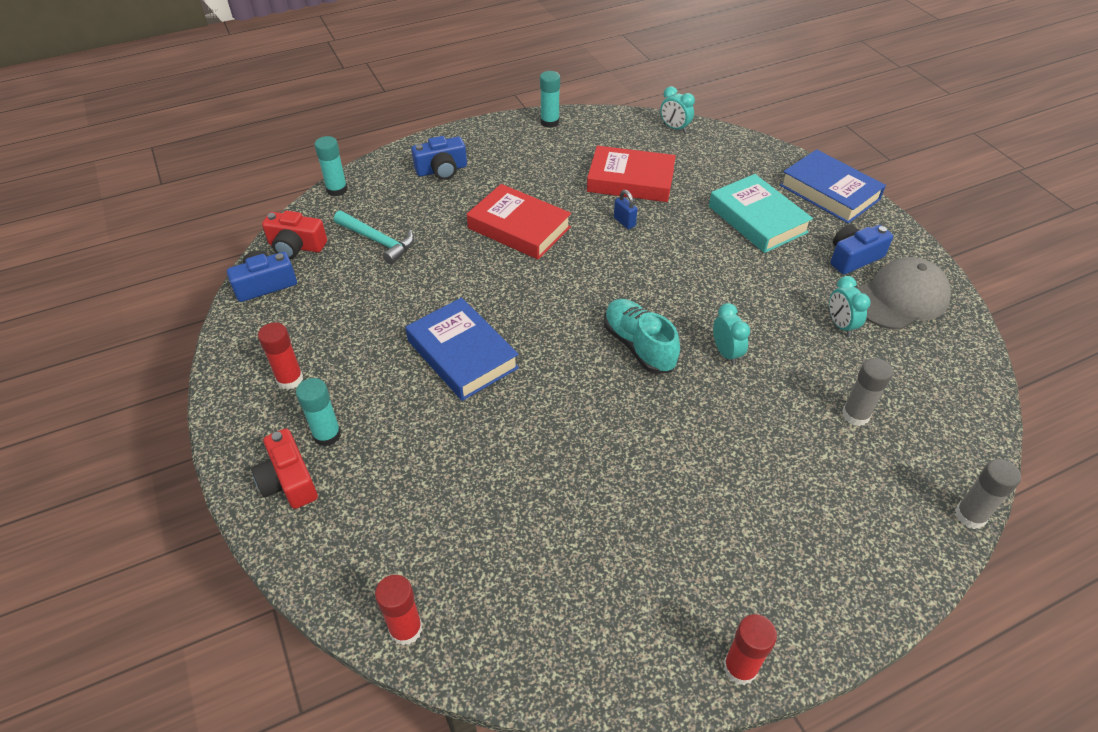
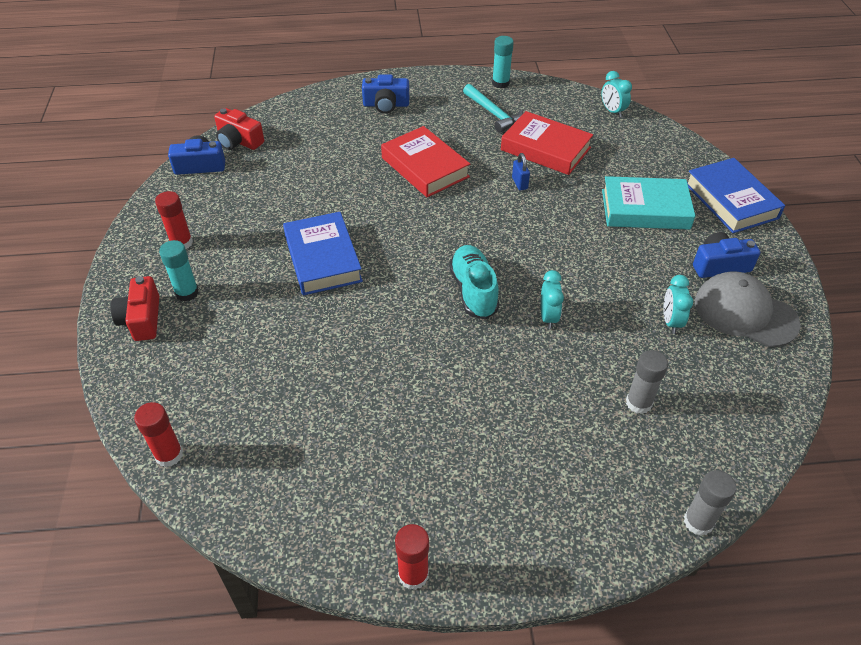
camera: 20 degrees right, 0 degrees up
(337, 190) = (293, 103): turquoise glue stick -> none
(377, 241) = (303, 151): turquoise hammer -> turquoise hammer (493, 113)
(757, 219) = (645, 209): turquoise book -> turquoise book turned 75 degrees counterclockwise
(900, 298) = (745, 313): grey cap -> grey cap turned 135 degrees counterclockwise

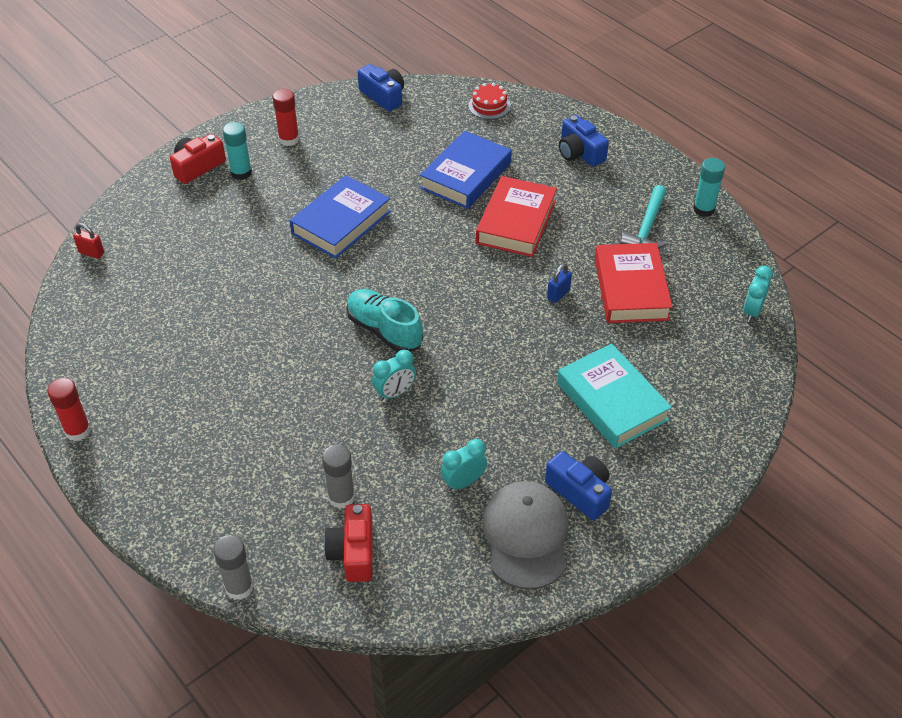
camera: 55 degrees right, 0 degrees up
(169, 455) = (91, 253): red glue stick -> red padlock
(239, 141) = (434, 98): red camera -> red camera (353, 552)
(283, 120) = (489, 106): none -> red cake
(473, 291) = (384, 330): turquoise shoe -> turquoise shoe turned 90 degrees counterclockwise
(730, 201) = (696, 465): blue book -> blue book (466, 175)

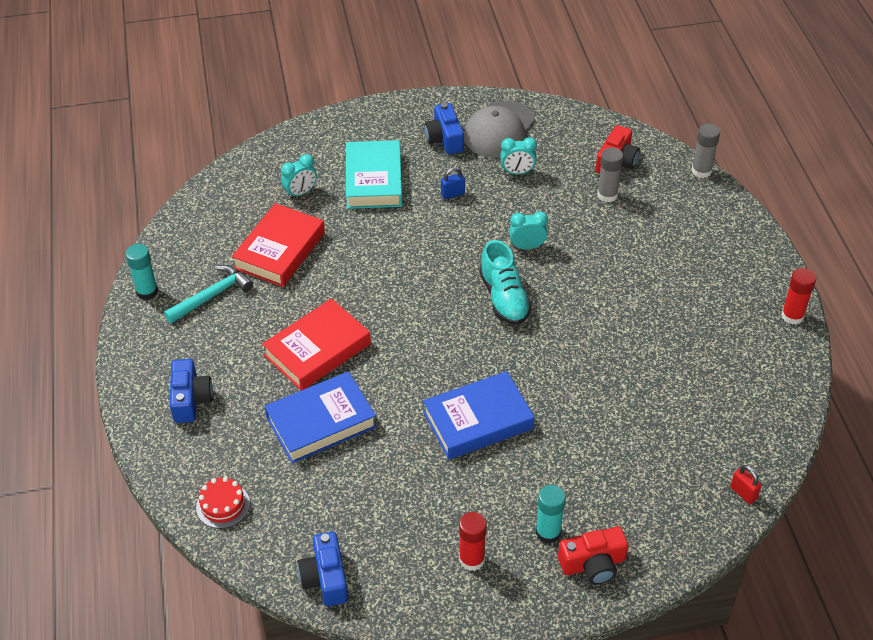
camera: 150 degrees left, 0 degrees up
(558, 294) = (341, 270): blue padlock -> blue padlock (452, 194)
(752, 311) = (209, 197): turquoise clock -> turquoise clock (300, 193)

